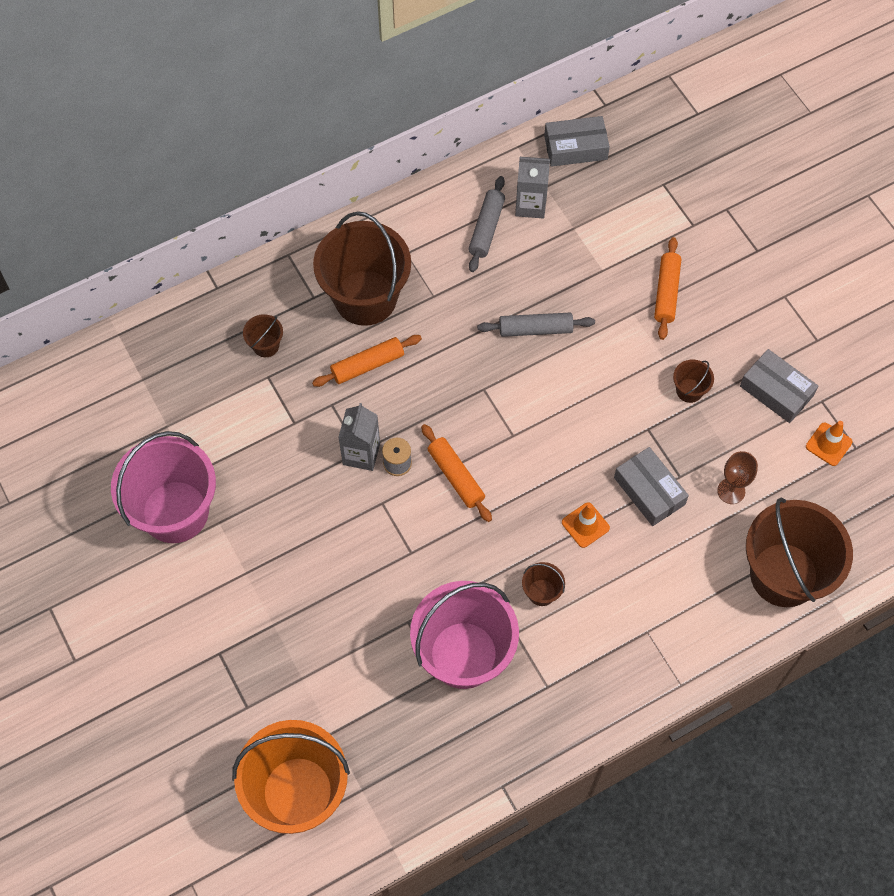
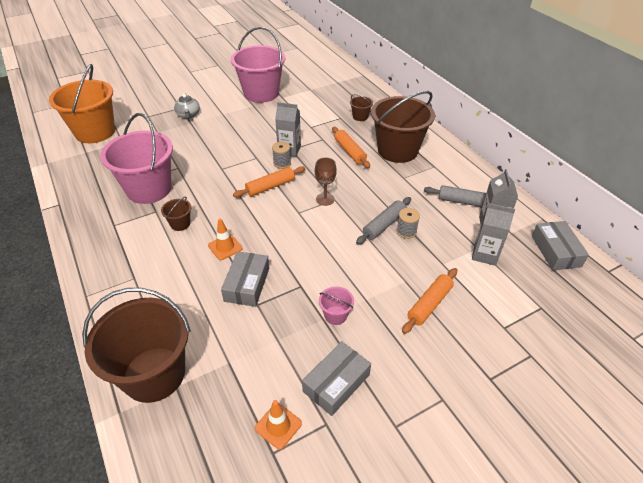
camera: 90 degrees right, 20 degrees down
(247, 633) = (188, 115): none -> grey teapot
(535, 329) = (384, 225): grey rolling pin -> grey rolling pin turned 45 degrees clockwise
(547, 304) = (406, 231): none -> grey spool
(584, 222) = (485, 254): none -> grey carton
(649, 491) = (247, 284): grey box -> grey box turned 45 degrees counterclockwise
(666, 292) = (429, 304): orange rolling pin -> orange rolling pin turned 60 degrees counterclockwise
(689, 390) = (335, 315): brown bucket -> pink bucket
(731, 491) = (239, 339): brown goblet -> brown goblet (325, 199)

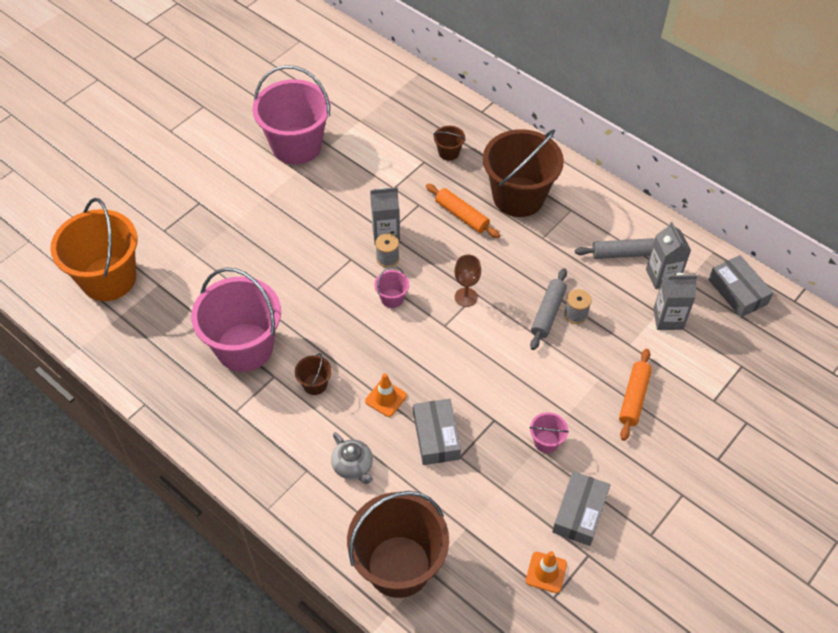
camera: 20 degrees left, 10 degrees up
(188, 115) = (219, 213): grey teapot -> grey teapot (353, 466)
(270, 186) = (392, 298): orange rolling pin -> pink bucket

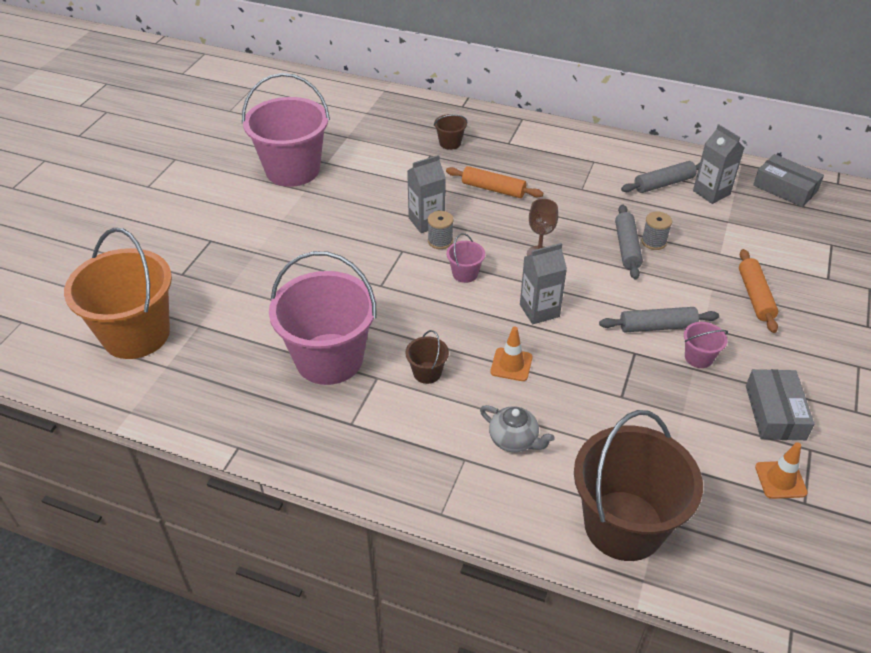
camera: 20 degrees left, 10 degrees down
(436, 436) = (585, 385): grey box -> none
(518, 197) = (538, 162): brown bucket -> none
(528, 401) = (657, 327): none -> grey rolling pin
(668, 319) = (740, 224): grey carton -> grey carton (539, 310)

